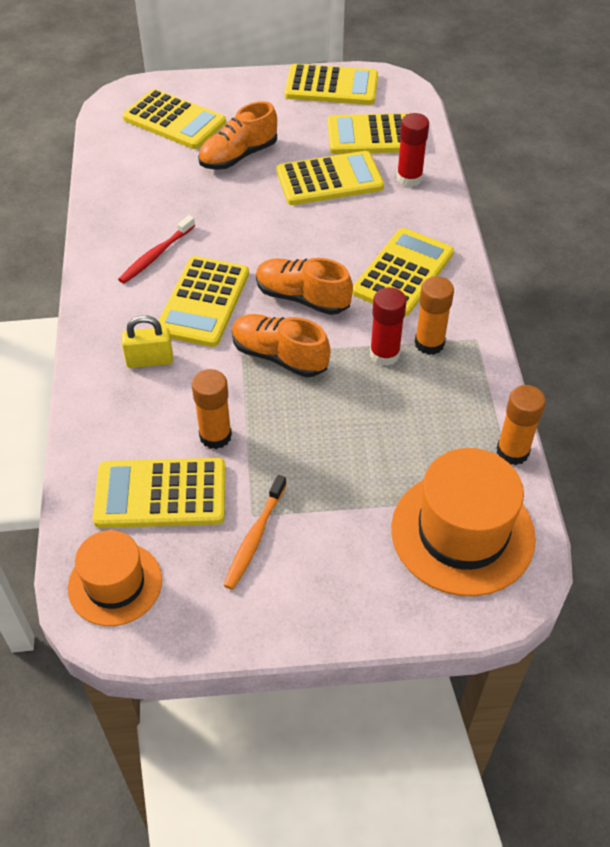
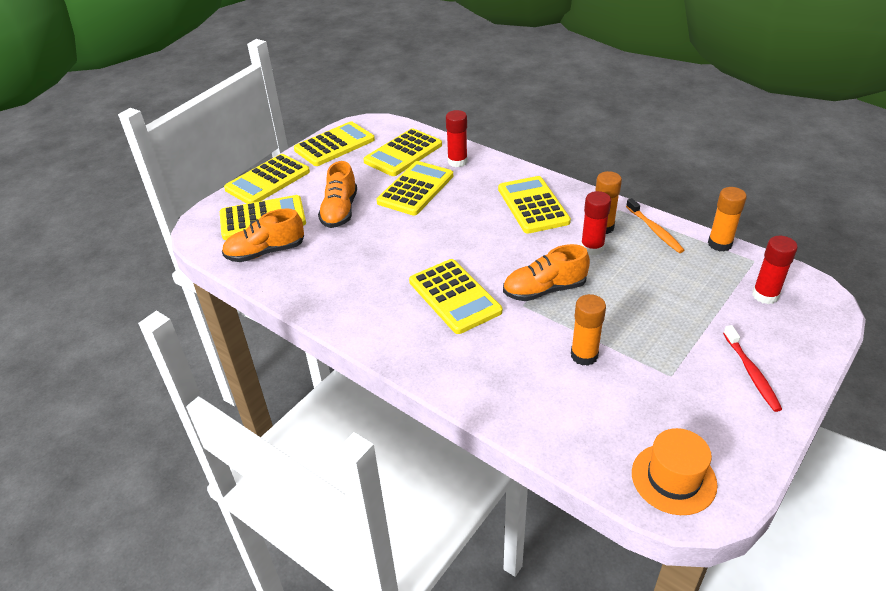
camera: 45 degrees left, 10 degrees down
(150, 360) = (478, 350): yellow padlock -> none
(156, 255) = (381, 294): red toothbrush -> red toothbrush (751, 373)
(161, 494) = (610, 410): yellow calculator -> yellow calculator (267, 180)
(254, 537) = (692, 384): orange toothbrush -> orange toothbrush (655, 230)
(302, 298) = (504, 253): orange shoe -> orange shoe (265, 252)
(462, 533) = (765, 295): orange hat -> red glue stick

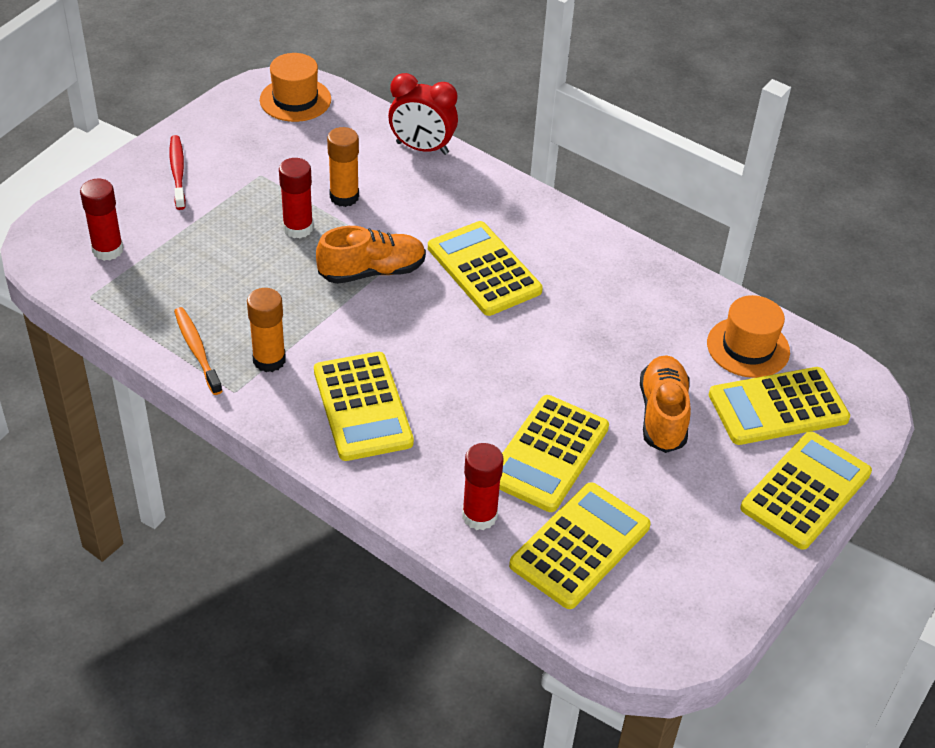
camera: 175 degrees right, 5 degrees up
(265, 252) = (748, 347): orange shoe -> orange hat
(334, 145) = (716, 580): yellow calculator -> none
(518, 416) = (422, 148): none -> red clock
(592, 248) = (295, 327): red glue stick -> red glue stick (298, 228)
(719, 244) = (119, 323): orange glue stick -> none

